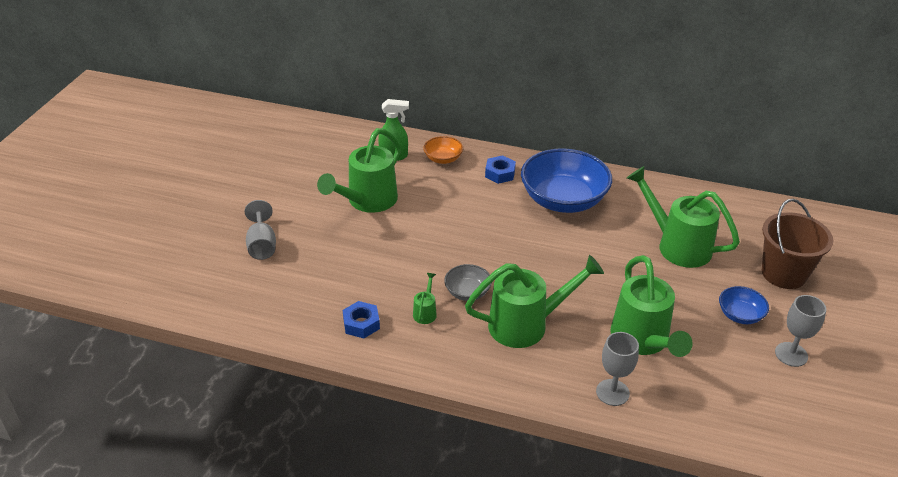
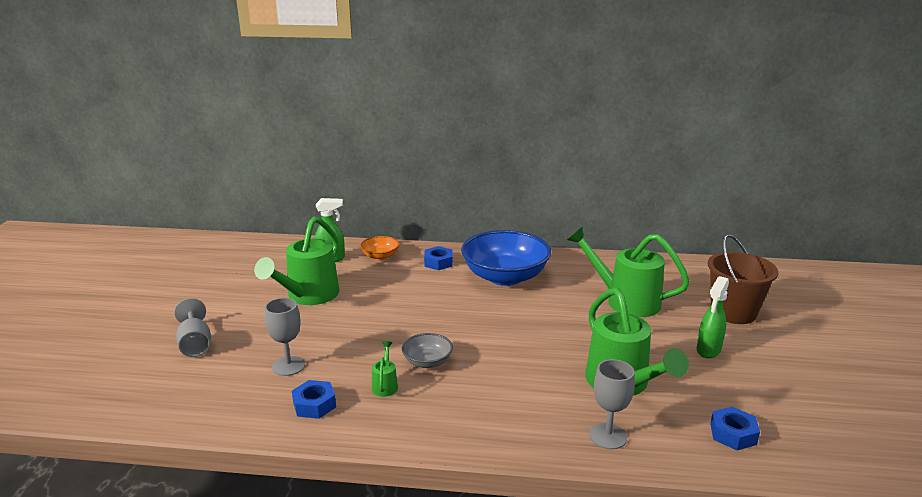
camera: 10 degrees left, 15 degrees down
(526, 324) = (497, 384): green watering can -> none
(727, 407) = (733, 434): none -> blue nut
(740, 315) = (708, 350): blue bowl -> green spray bottle
(791, 354) = (772, 378): grey goblet -> grey goblet (288, 366)

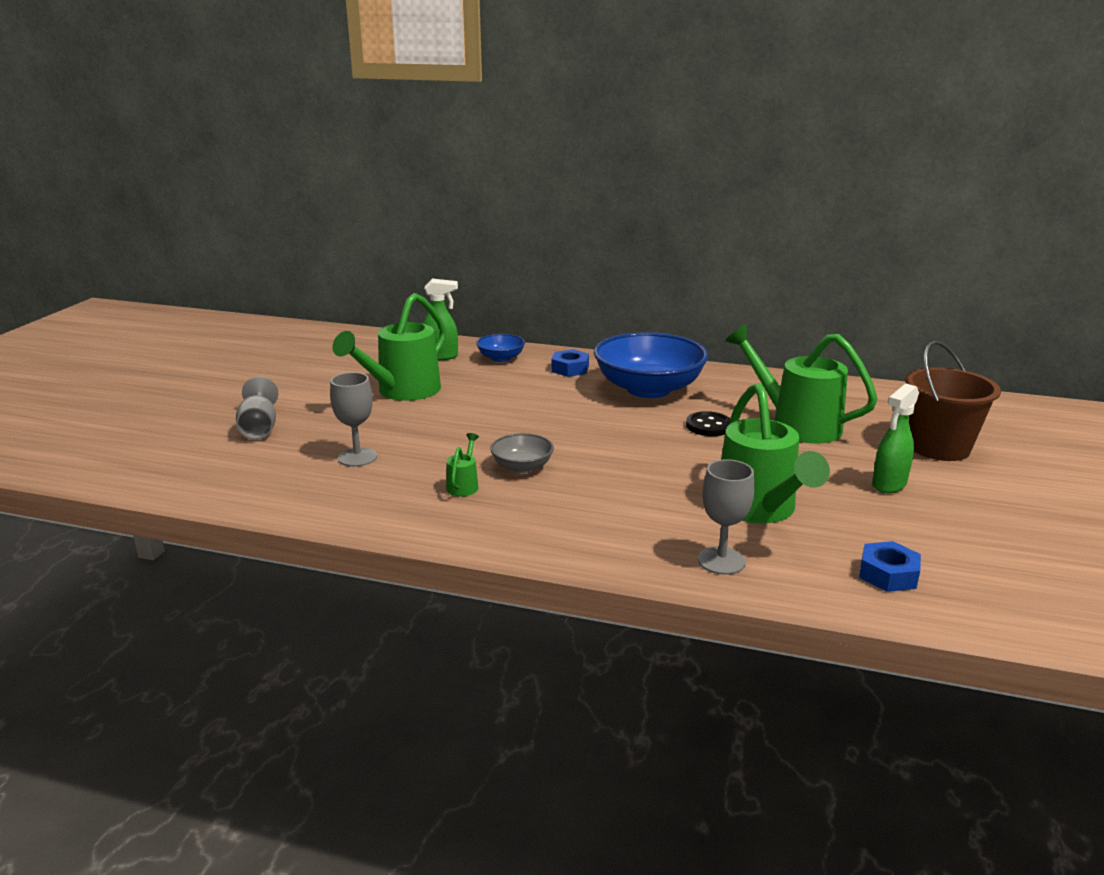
camera: 10 degrees right, 0 degrees up
(314, 405) = (375, 497): blue nut -> none
(380, 256) = (501, 358): orange bowl -> blue bowl
(561, 308) = (708, 426): none -> black button

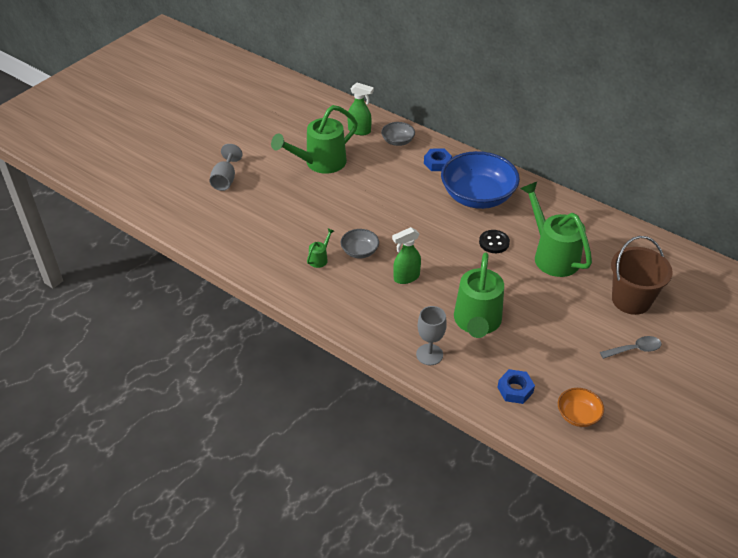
camera: 20 degrees right, 20 degrees up
(357, 457) = (271, 219): grey goblet -> none
(501, 358) = (397, 141): blue bowl -> grey bowl
(888, 485) = (571, 323): green spray bottle -> green spray bottle (406, 277)
(998, 494) = (634, 349): none -> grey spoon
(1007, 583) = (578, 415): none -> orange bowl

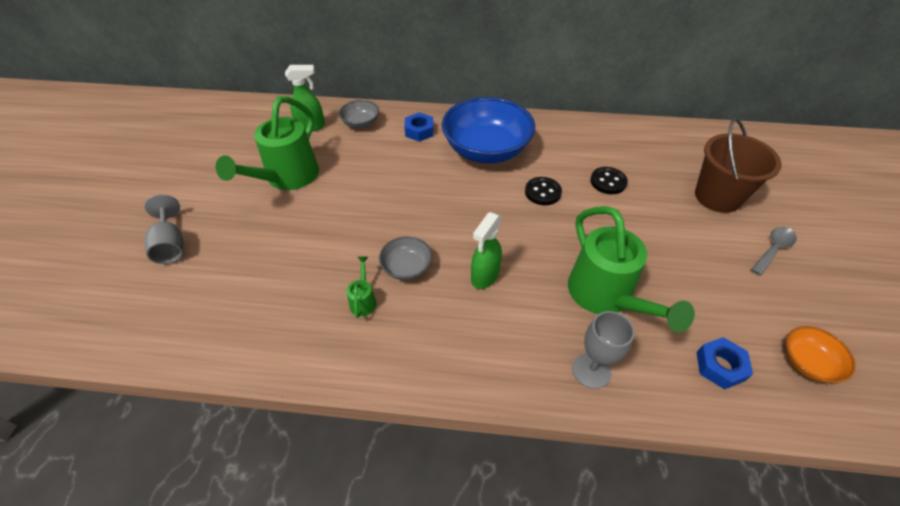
camera: 30 degrees left, 5 degrees up
(552, 255) = (608, 182): green watering can -> black button

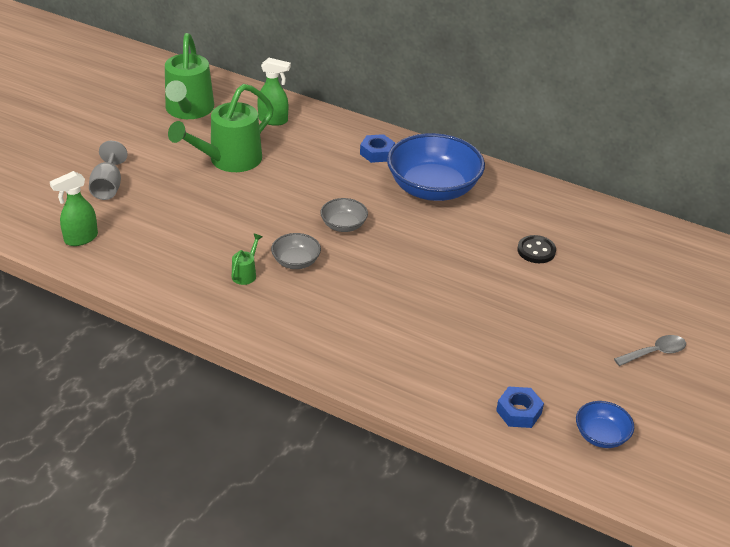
camera: 20 degrees right, 10 degrees down
(361, 123) = (323, 130): grey bowl -> grey bowl (343, 225)
(484, 276) = (360, 289): green spray bottle -> green spray bottle (80, 239)
(542, 192) = (462, 240): black button -> none
(591, 370) = (404, 378): grey goblet -> none
(605, 296) = (457, 336): green watering can -> green watering can (188, 110)
(717, 197) = (640, 296): brown bucket -> none
(807, 363) = (601, 435): orange bowl -> blue bowl

